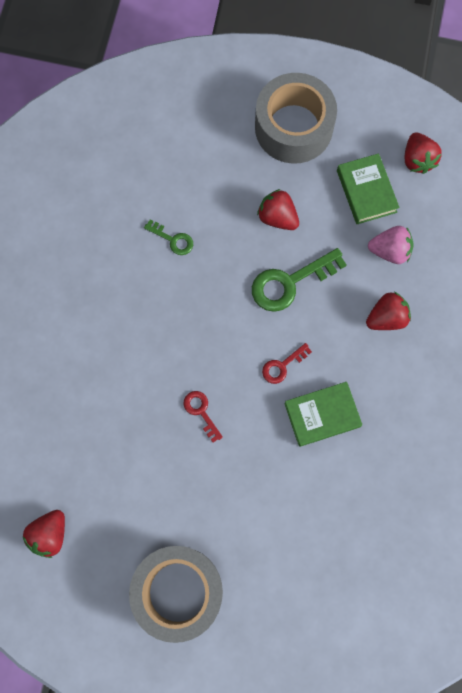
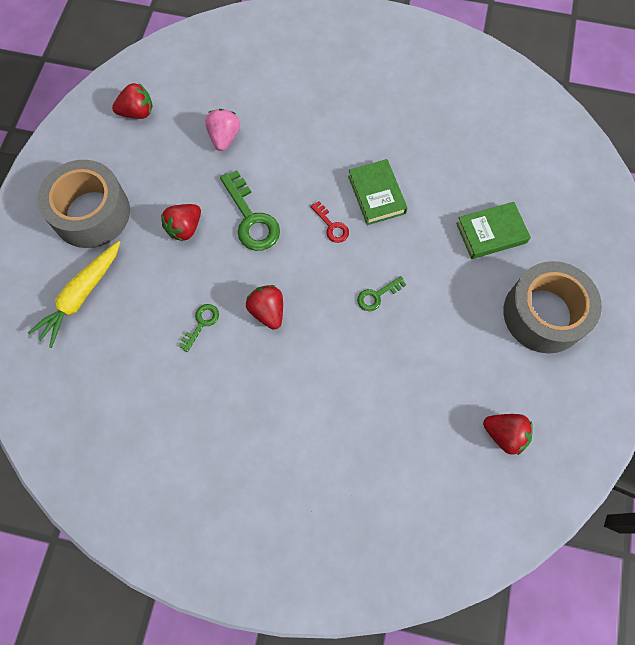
camera: 90 degrees left, 5 degrees down
(201, 412) = (377, 296): red key -> green key
(202, 128) = (81, 296): none -> yellow carrot
(366, 191) = (164, 154): green book -> green book (491, 233)
(386, 318) = (287, 142): red strawberry -> red strawberry (267, 311)

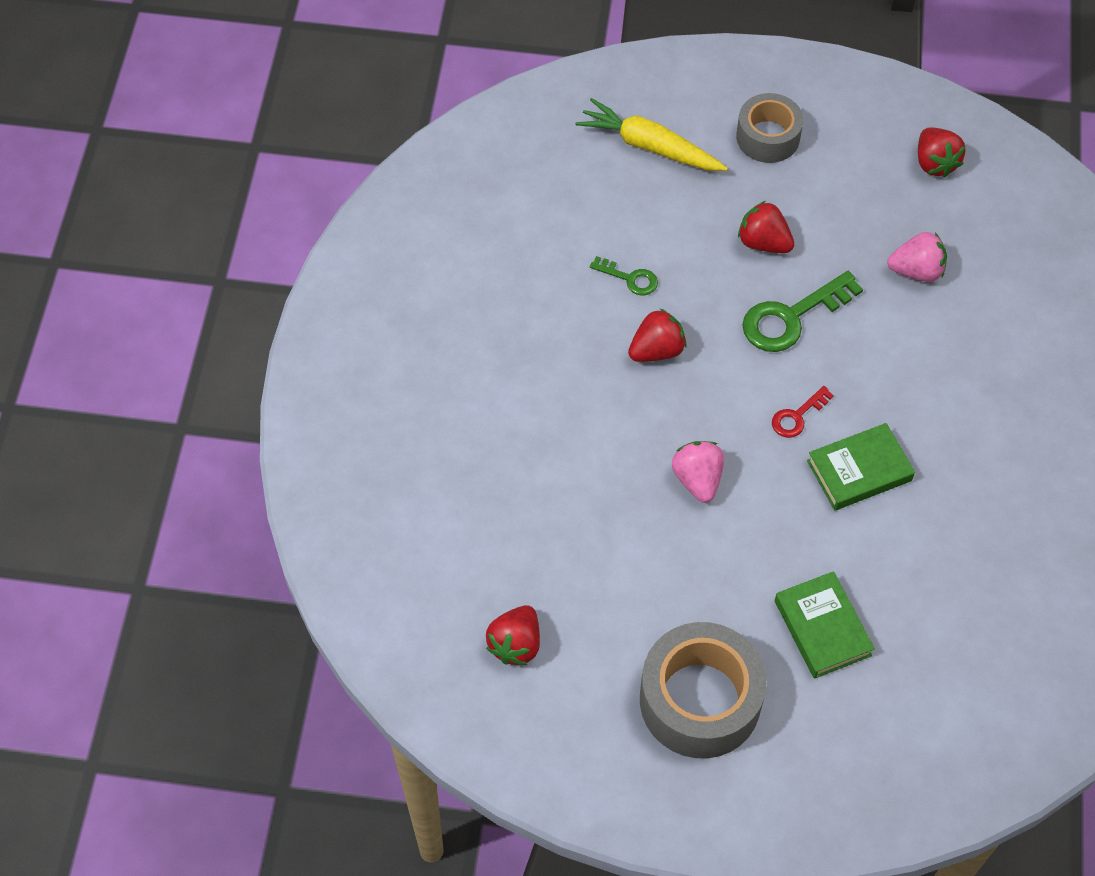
camera: 85 degrees right, 10 degrees down
(91, 213) = (768, 137): grey tape -> grey tape, size x0.62
(377, 296) = (697, 479): green key -> pink strawberry

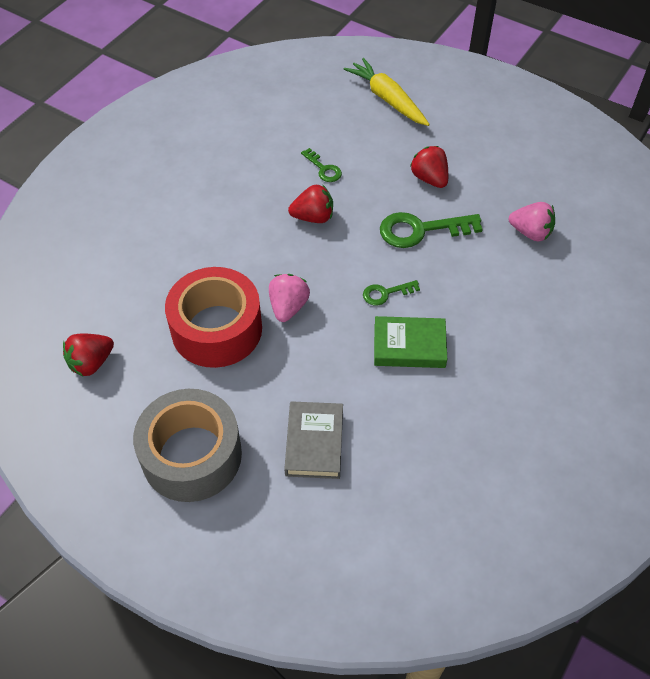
camera: 25 degrees right, 5 degrees down
(633, 541) = (216, 329): none -> red tape
(768, 137) = (471, 119): grey tape -> none
(797, 416) = (385, 293): red key -> green key
(822, 628) = (314, 443): green book -> grey book
(934, 163) = (583, 171): red strawberry -> none

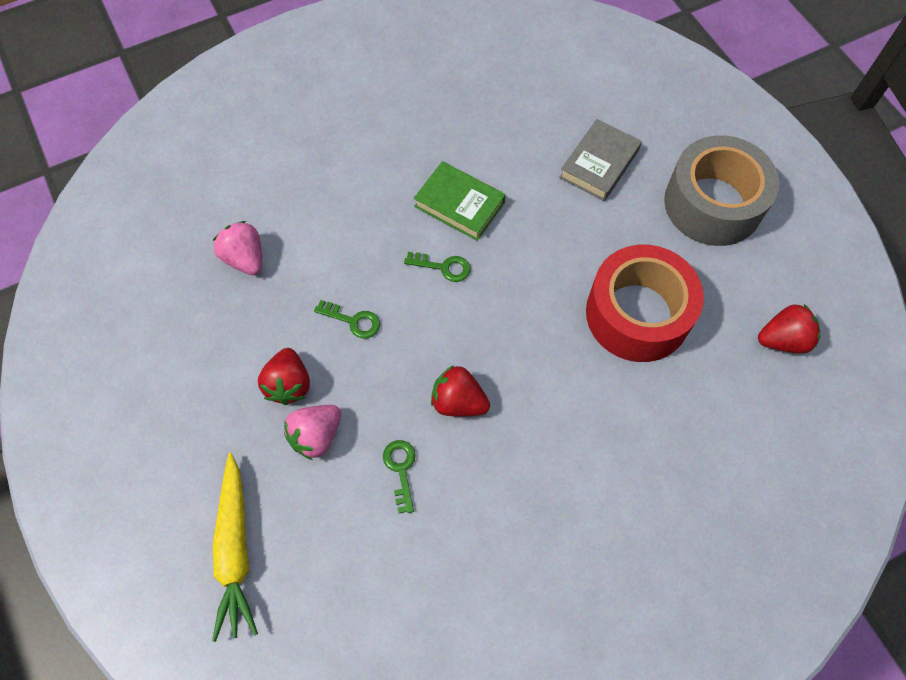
camera: 150 degrees left, 10 degrees up
(288, 307) = (551, 302): pink strawberry -> pink strawberry (316, 436)
(420, 230) = (353, 321): green key -> green key, size x0.54

